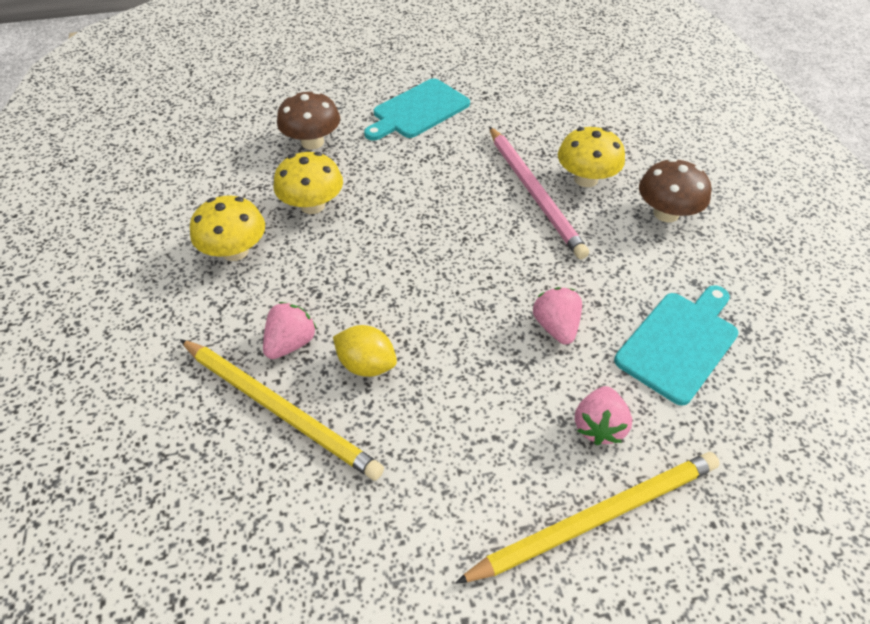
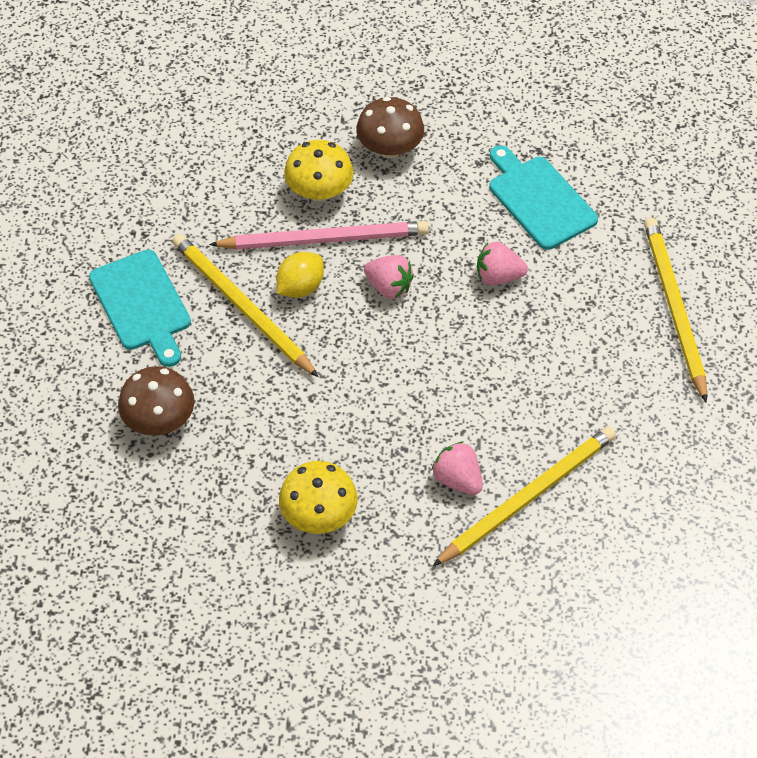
camera: 75 degrees left, 5 degrees up
(312, 205) = (272, 435): yellow mushroom -> none
(366, 364) = (498, 424): yellow lemon -> yellow lemon (300, 287)
(439, 161) = (242, 306): none -> yellow pencil
(598, 426) = (601, 281): pink strawberry -> pink strawberry (389, 287)

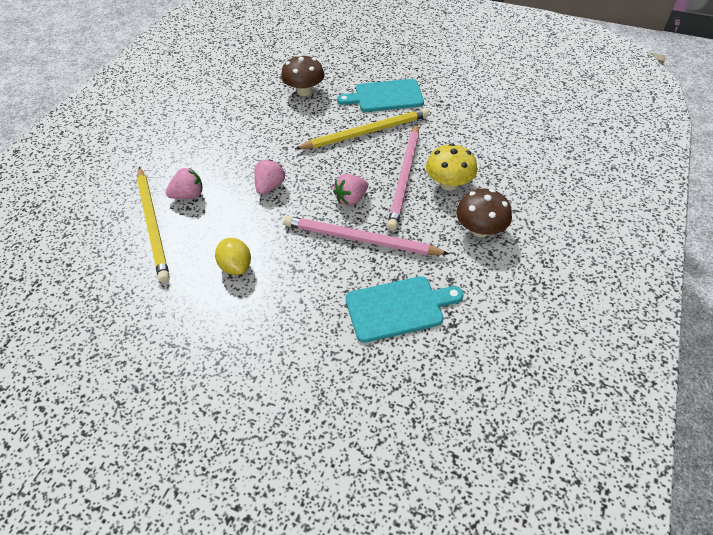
camera: 110 degrees right, 5 degrees down
(300, 287) = (369, 159): yellow lemon -> yellow lemon (236, 266)
(319, 515) = (207, 135): yellow mushroom -> none
(454, 258) = (360, 239): none -> pink pencil
(498, 276) = (333, 259): pink strawberry -> pink strawberry (270, 187)
(674, 308) = (248, 366): yellow pencil -> none

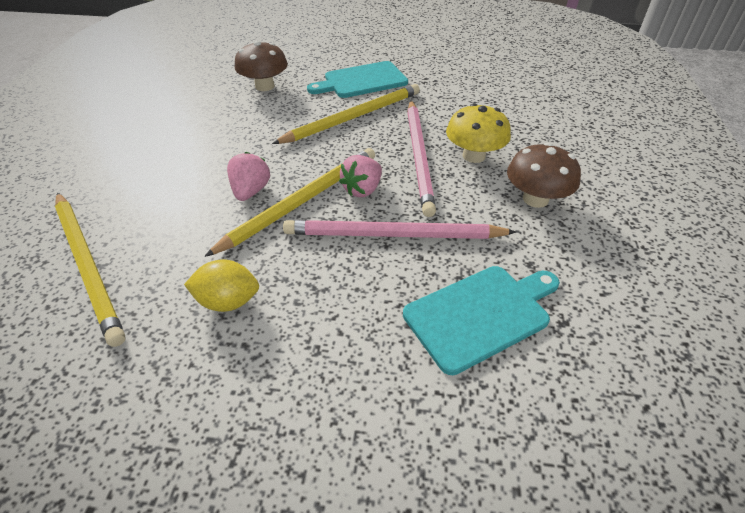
camera: 15 degrees left, 5 degrees down
(188, 195) = (137, 218): pink strawberry -> none
(236, 266) = (228, 301): yellow lemon -> yellow lemon turned 45 degrees counterclockwise
(304, 201) = (302, 201): none -> yellow pencil

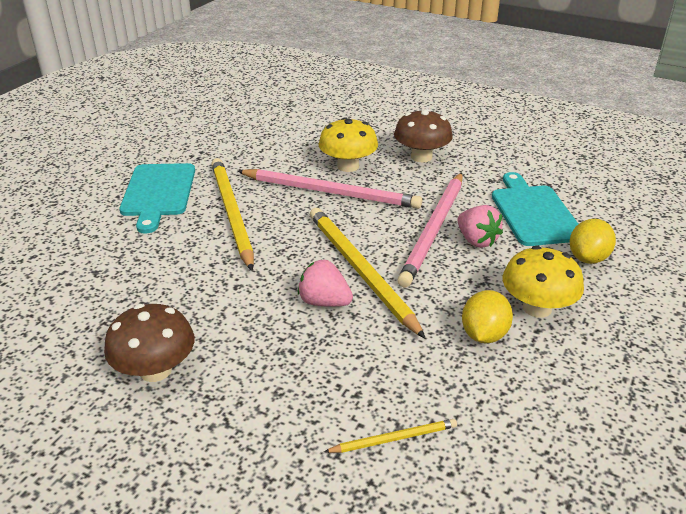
camera: 70 degrees left, 10 degrees down
(88, 265) = (394, 439): yellow pencil -> yellow pencil, size x0.47
(265, 86) = (99, 263): brown mushroom -> brown mushroom (155, 370)
(284, 340) = (537, 308): none -> yellow mushroom
(362, 190) = (362, 233): pink strawberry -> pink strawberry (476, 240)
(405, 383) = (588, 258): none -> yellow lemon

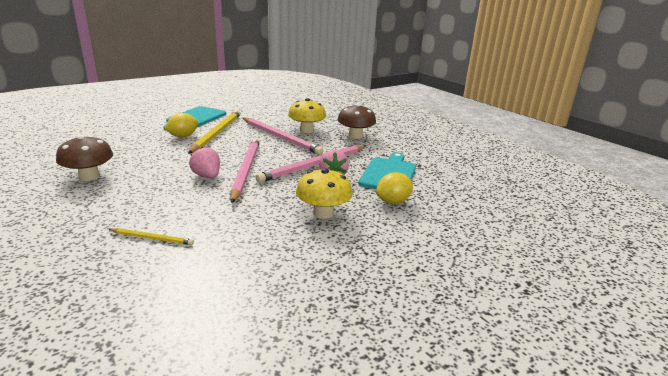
camera: 25 degrees right, 10 degrees down
(360, 270) = (246, 170): yellow pencil -> pink pencil
(484, 335) = (272, 214): yellow lemon -> yellow lemon (183, 136)

